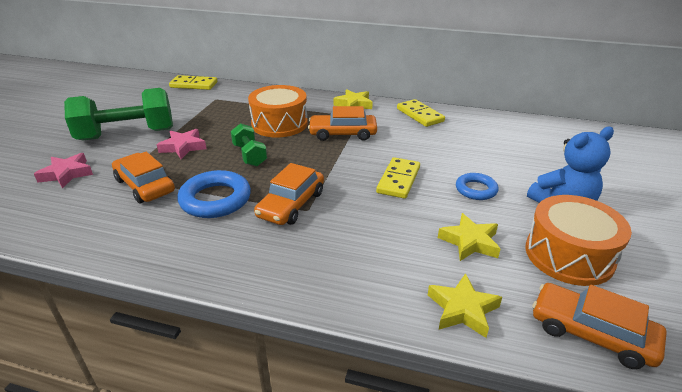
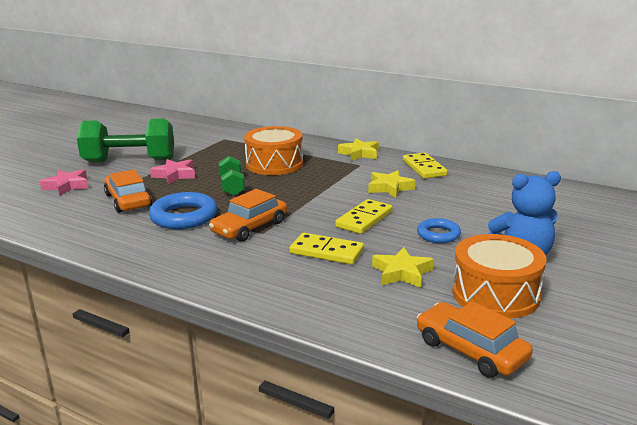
camera: 15 degrees right, 10 degrees down
(194, 85) = (209, 125): yellow domino -> yellow domino (326, 252)
(343, 134) = (332, 177): orange car -> none
(462, 309) = (359, 318): yellow star -> yellow star (389, 188)

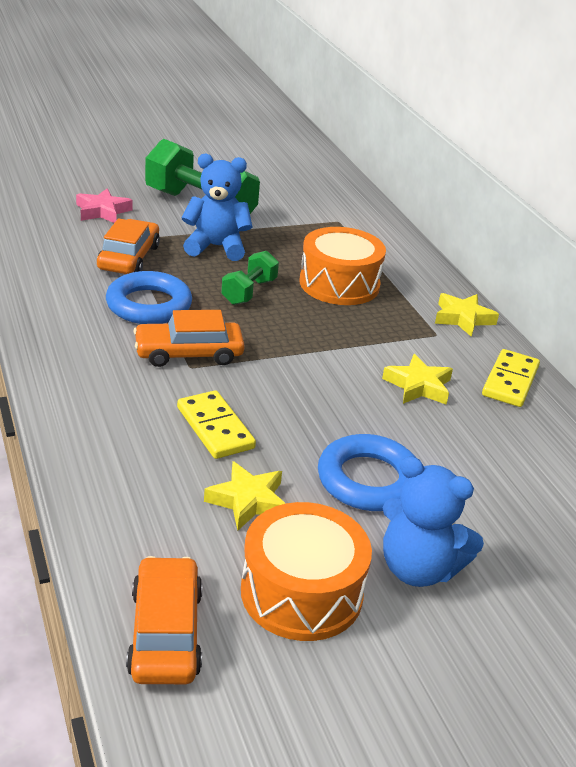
camera: 35 degrees right, 10 degrees up
(175, 175) = (216, 247): pink star -> blue teddy bear
(364, 219) = (319, 411): yellow domino -> none
(438, 234) = (368, 480): blue ring -> blue ring, size x1.66

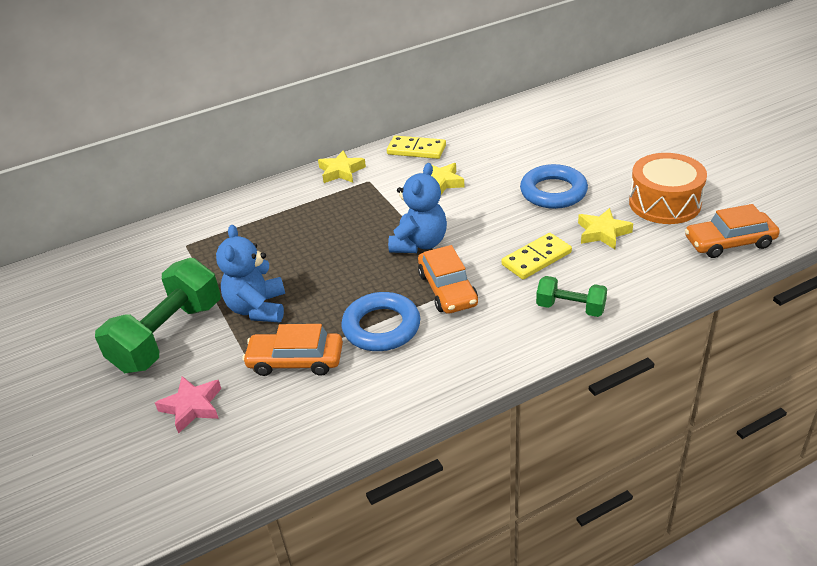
camera: 90 degrees left, 5 degrees up
(249, 292) = (337, 275): green dumbbell -> green dumbbell (570, 308)
(339, 284) = (307, 231): orange drum -> none
(418, 568) = (618, 169): blue teddy bear -> blue teddy bear (419, 243)

